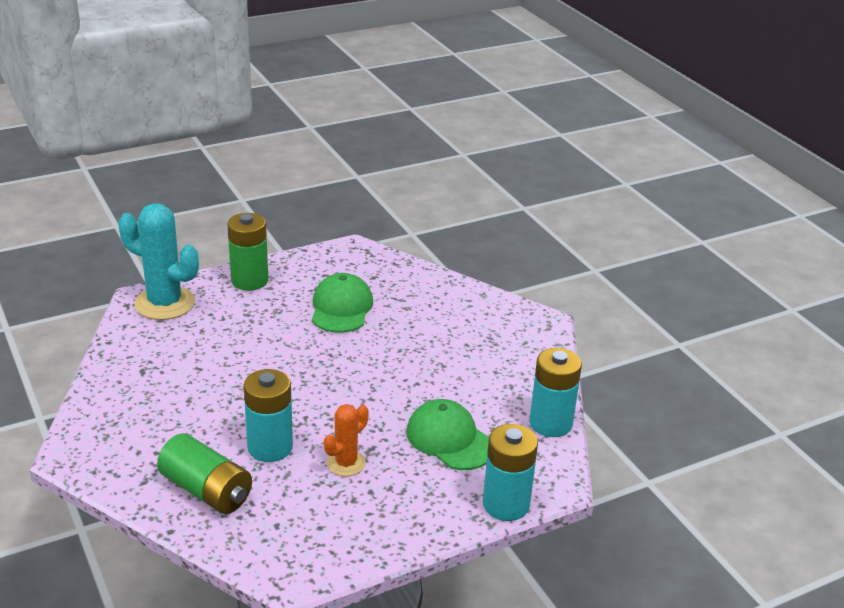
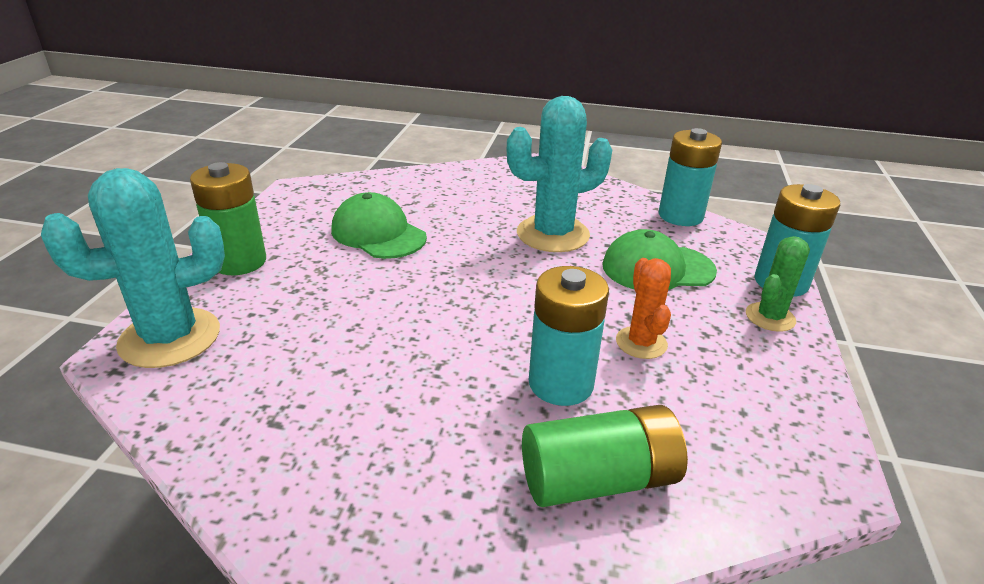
camera: 50 degrees left, 0 degrees up
(436, 375) = (552, 234): none -> turquoise cactus
(446, 511) = (770, 317): none -> green cactus

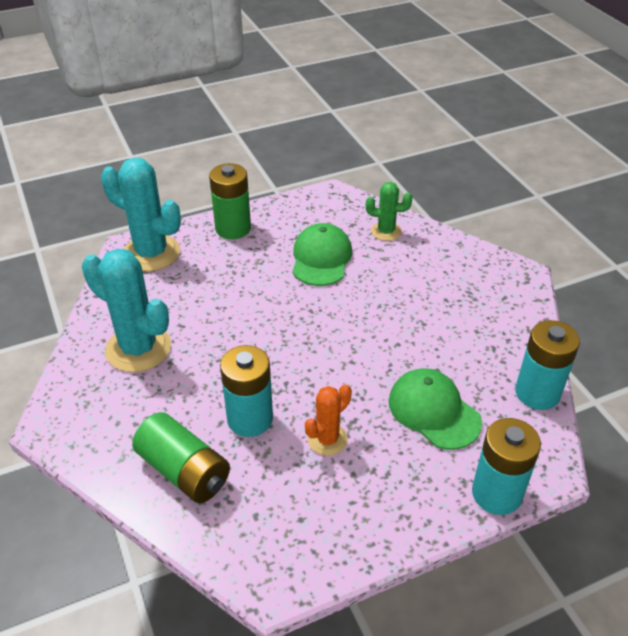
camera: 55 degrees right, 10 degrees up
(552, 234) = (416, 335): turquoise cactus -> turquoise cactus (138, 348)
(770, 317) = (433, 501): green cactus -> green cactus (386, 231)

